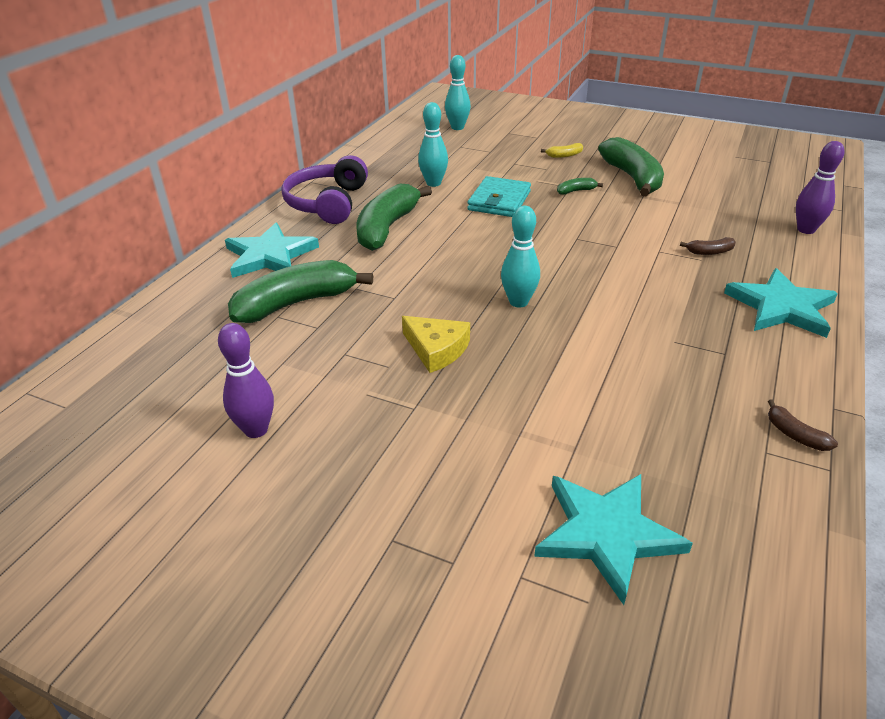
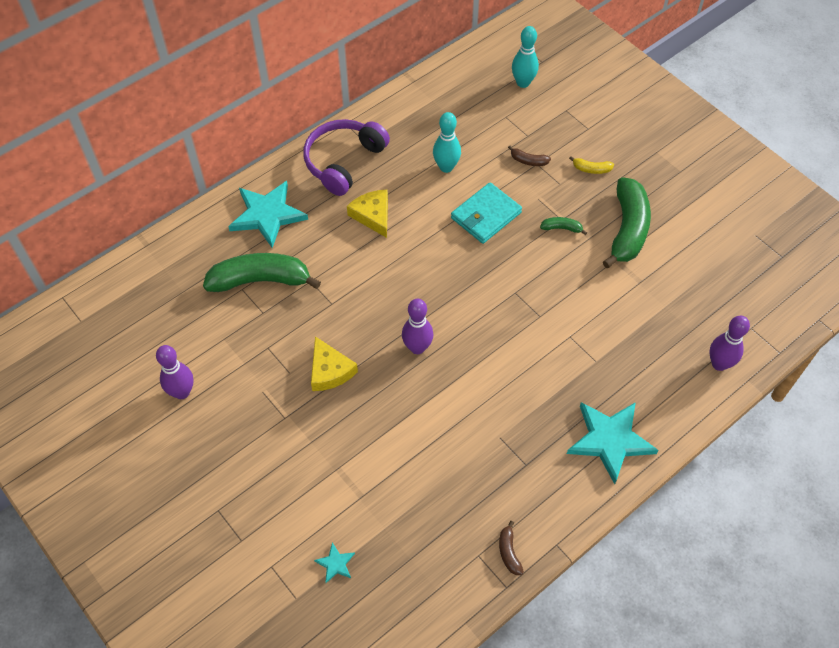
camera: 25 degrees right, 20 degrees up
(387, 227) = (373, 215): green banana -> yellow cheese
(518, 302) = (417, 347): turquoise bowling pin -> purple bowling pin
(606, 534) = (335, 564): turquoise star -> turquoise star, size x0.43
(709, 252) = (610, 355): brown banana -> brown banana (528, 161)

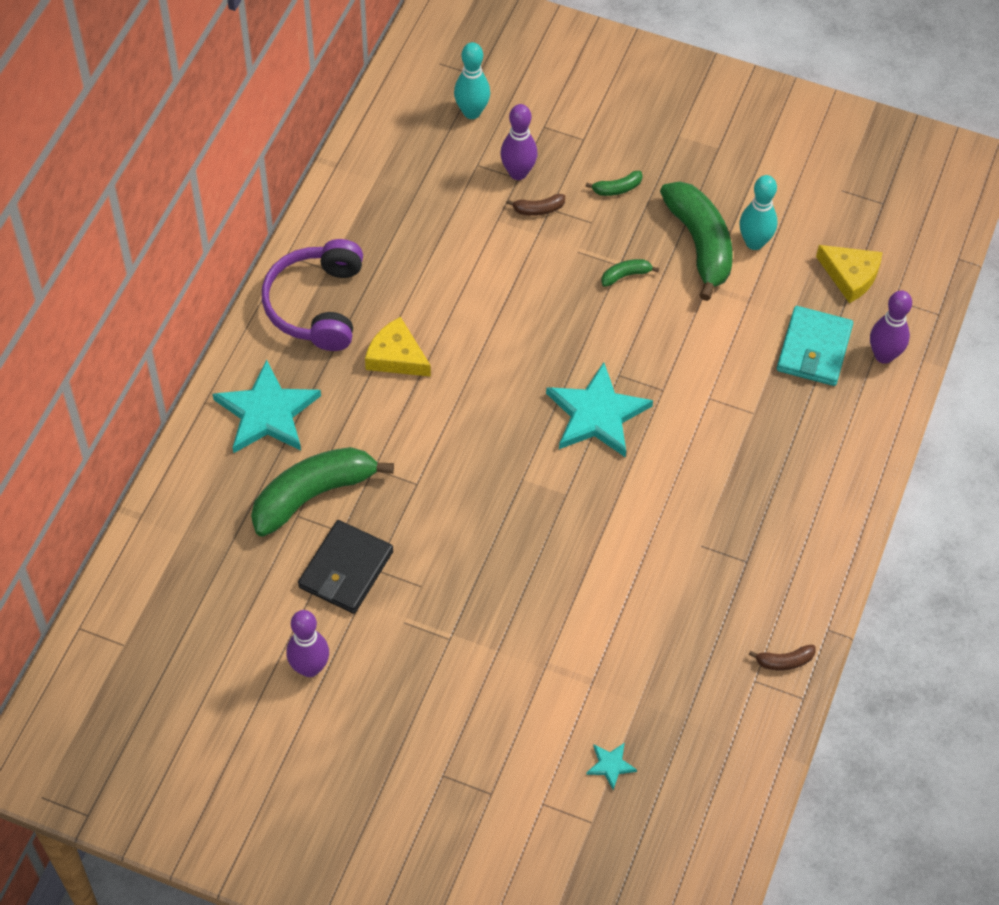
camera: 30 degrees left, 0 degrees up
(248, 338) = (346, 569): none -> black wallet
(330, 371) = (466, 562): yellow cheese -> yellow cheese (850, 276)
(417, 347) = (549, 489): purple bowling pin -> purple bowling pin (518, 173)
(446, 167) = (446, 258): turquoise bowling pin -> turquoise bowling pin (754, 242)
(486, 215) = (529, 298): turquoise wallet -> turquoise wallet (814, 349)
(509, 552) = (784, 661): brown banana -> brown banana turned 60 degrees counterclockwise
(591, 169) = (617, 188): yellow banana -> green banana
(610, 440) = (818, 493): turquoise star -> turquoise star (597, 414)

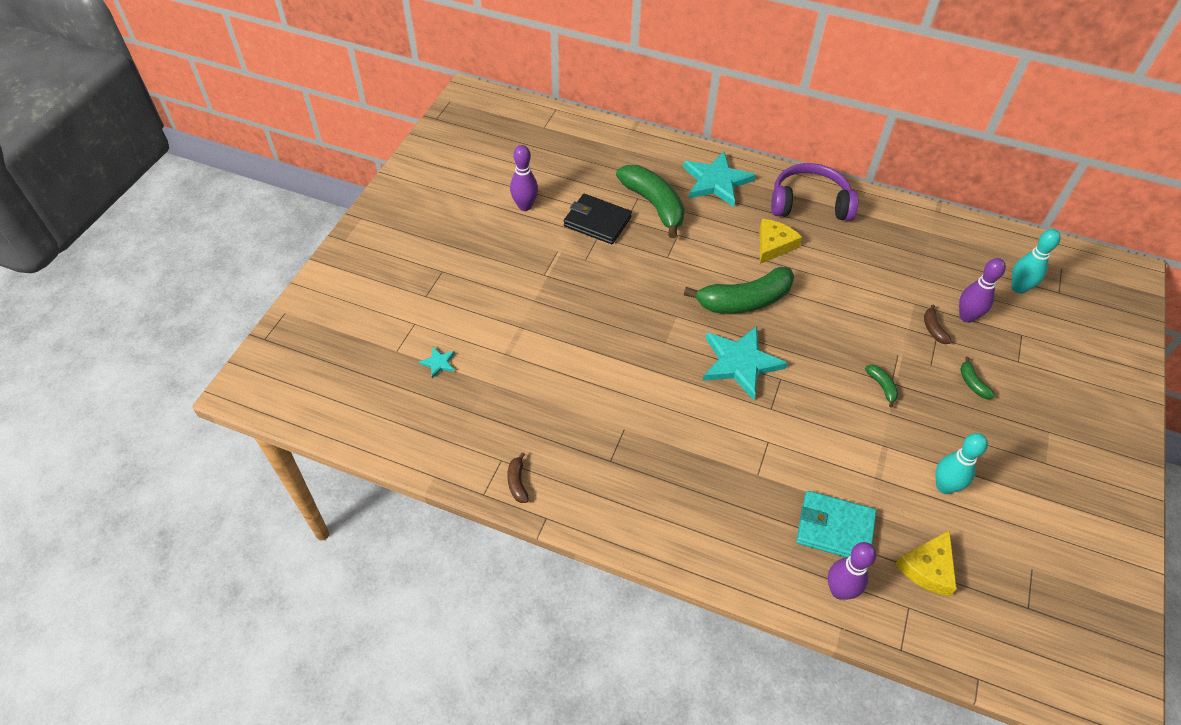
camera: 90 degrees right, 5 degrees down
(700, 244) = (929, 442): green banana -> green banana (744, 301)

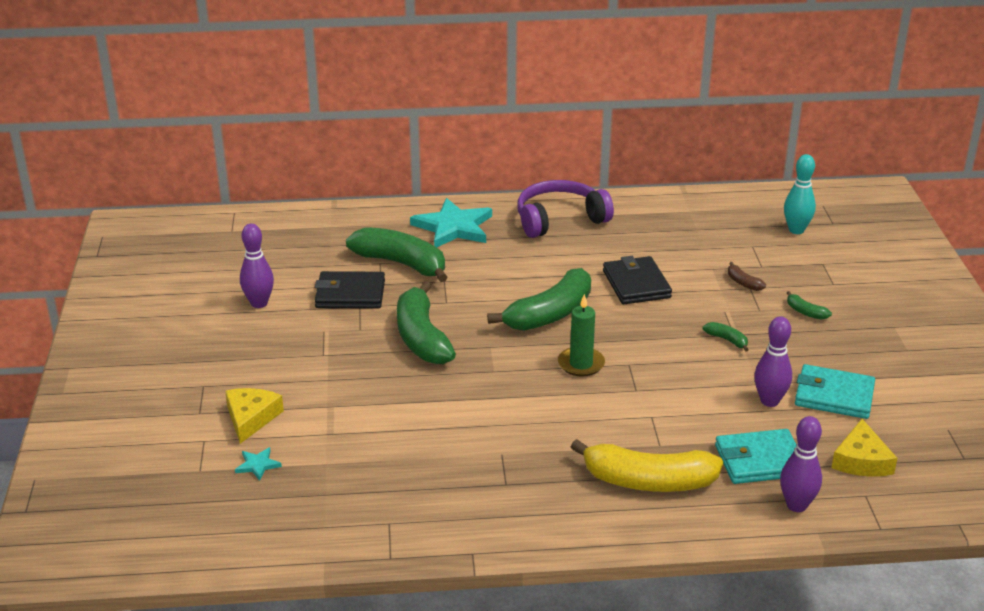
camera: 25 degrees left, 20 degrees down
(517, 482) = (420, 535): brown banana -> none
(628, 286) = (421, 337): none -> green banana
(726, 508) = (648, 481): none -> yellow banana
(740, 363) = (581, 364): turquoise star -> green candle
(773, 245) = (547, 262): yellow cheese -> yellow cheese (251, 418)
(836, 296) = (636, 284): none -> black wallet
(944, 486) = (834, 396): turquoise bowling pin -> turquoise wallet
(966, 316) = (766, 264): purple bowling pin -> purple bowling pin (769, 401)

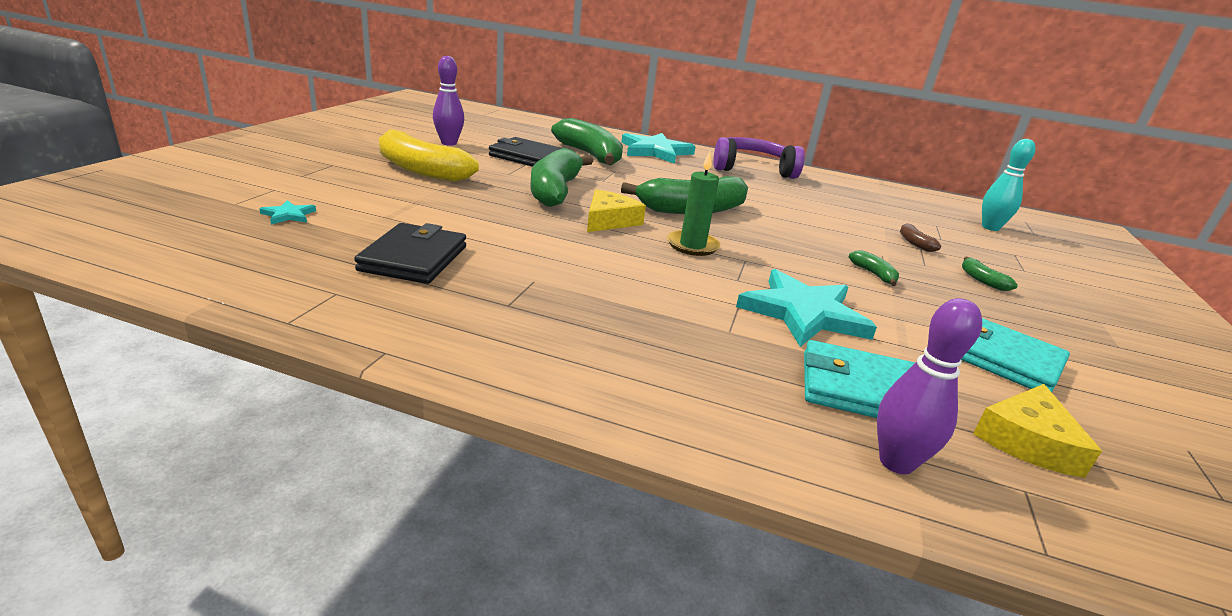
camera: 20 degrees right, 5 degrees down
(251, 418) = (336, 189): yellow cheese -> yellow cheese (609, 220)
(636, 284) = (796, 216): black wallet -> black wallet (414, 258)
(648, 481) = (685, 359): yellow banana -> yellow banana (421, 170)
(697, 406) = (803, 313): none -> turquoise star
(769, 401) = (904, 336): purple bowling pin -> none

